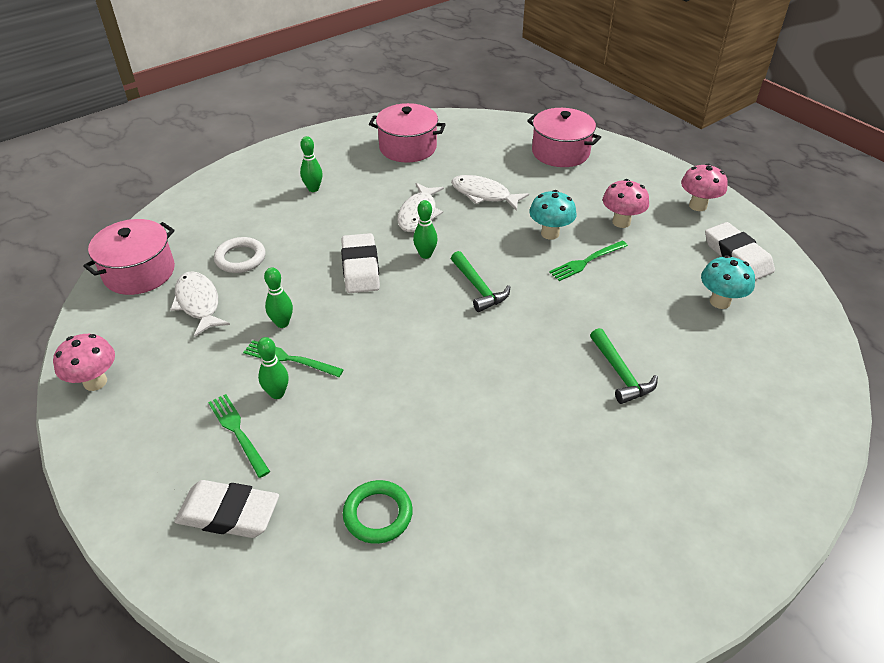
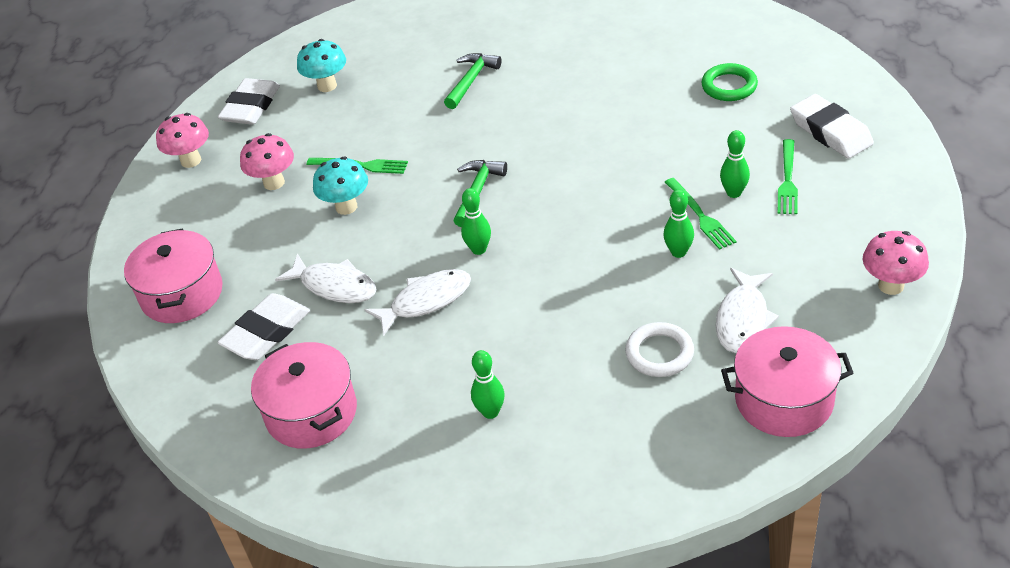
camera: 130 degrees left, 0 degrees up
(360, 268) = (553, 270): white eraser -> white eraser (267, 332)
(484, 194) = (334, 286): white fish -> white fish turned 45 degrees counterclockwise

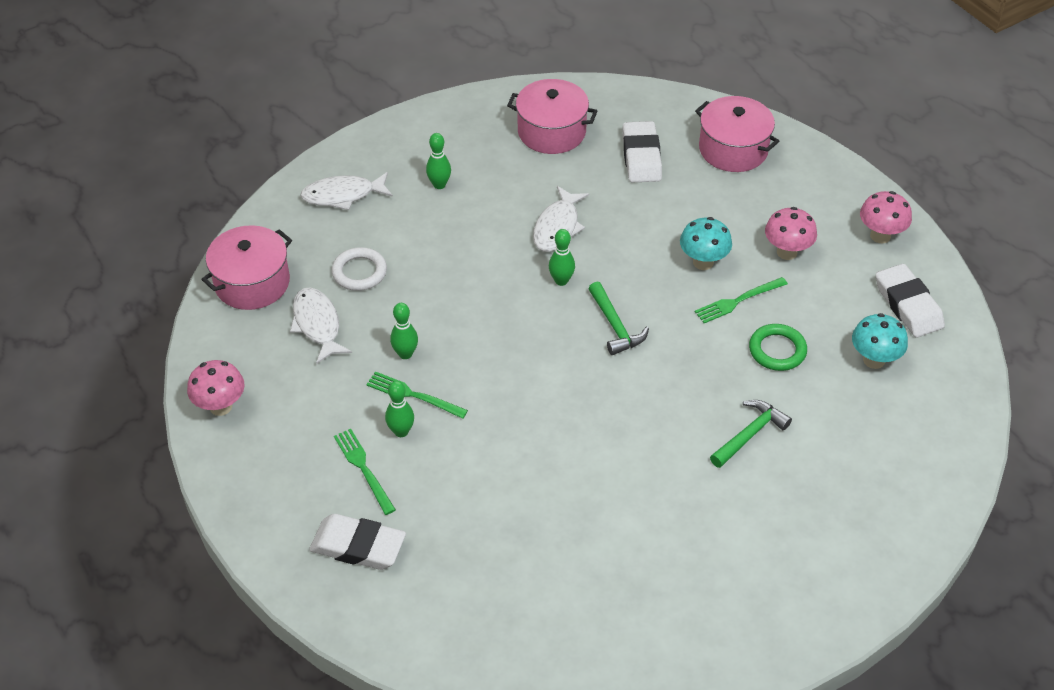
camera: 135 degrees right, 5 degrees up
(334, 286) = (634, 205): white fish -> white fish (343, 195)
(471, 81) = (749, 434): green hammer -> green hammer turned 120 degrees counterclockwise
(729, 86) = (495, 557): green ring -> green ring (777, 350)

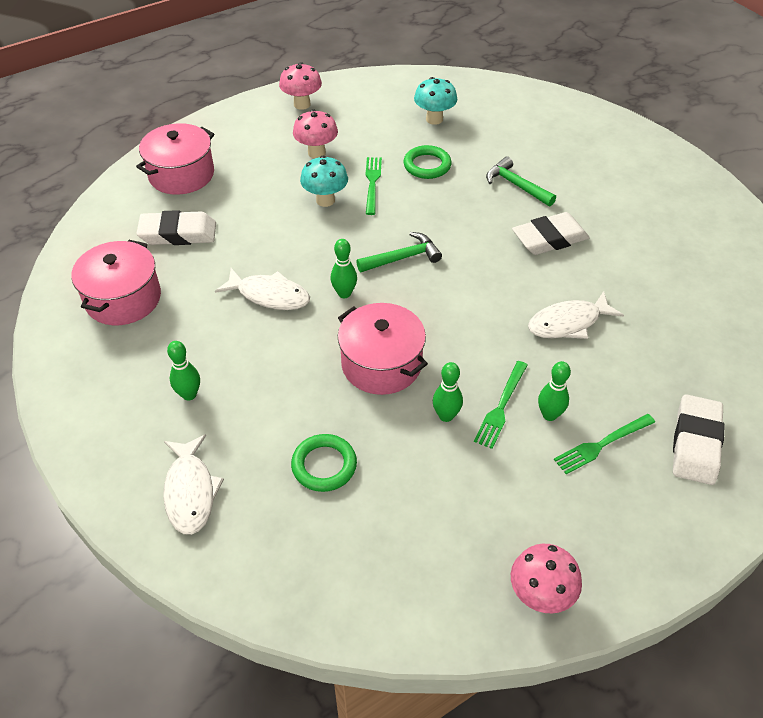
camera: 90 degrees left, 0 degrees up
(252, 283) = (336, 583): pink pot -> pink pot (381, 364)
(317, 324) = (406, 502): white fish -> white fish (568, 323)
(359, 272) = (324, 465): white ring -> green ring
(738, 301) = (372, 183): green fork -> green fork turned 150 degrees counterclockwise
(908, 305) = (377, 99): white eraser -> white eraser (549, 239)

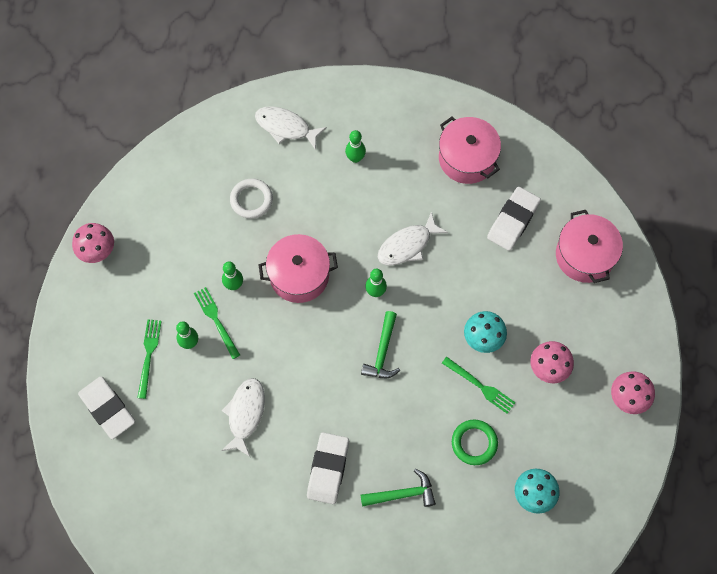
camera: 125 degrees right, 20 degrees up
(324, 465) = (251, 200): green ring -> white ring

